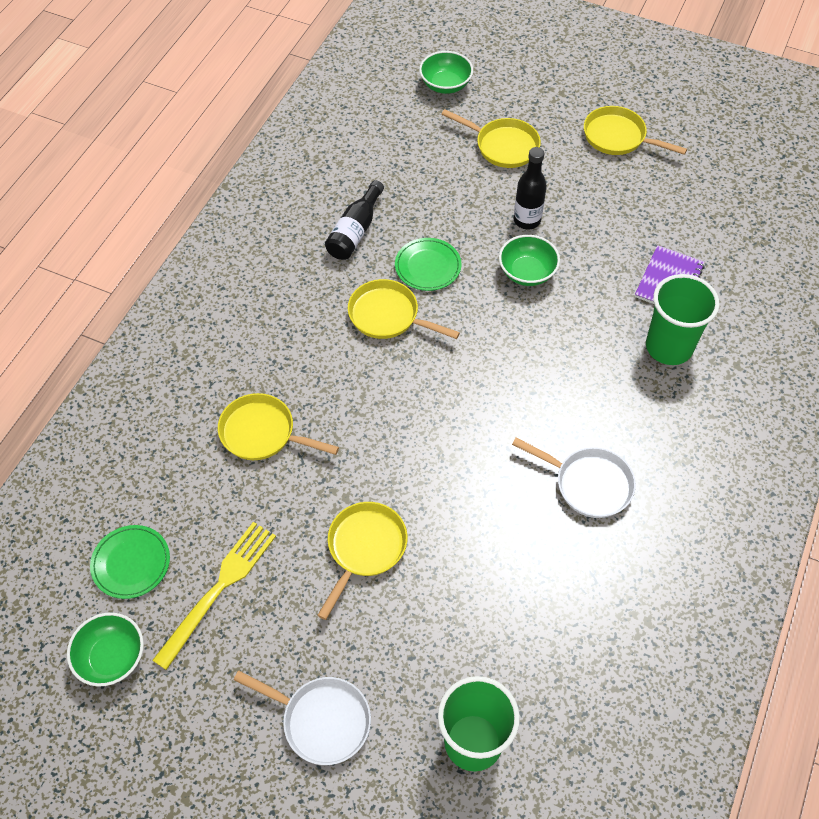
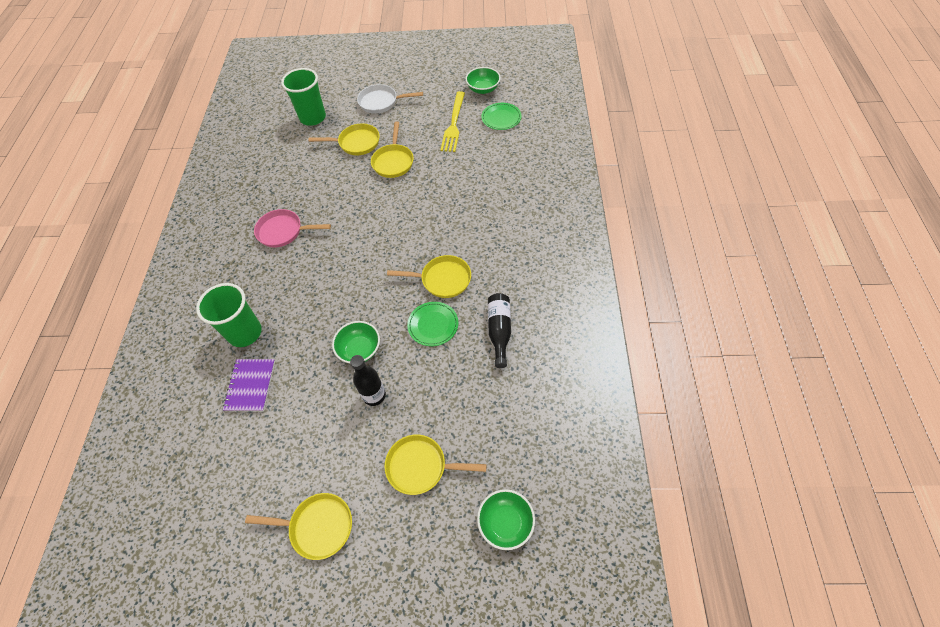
camera: 160 degrees right, 0 degrees up
(262, 433) = (477, 189): yellow pan -> yellow pan (356, 143)
(588, 484) = (283, 231): white pan -> pink pan

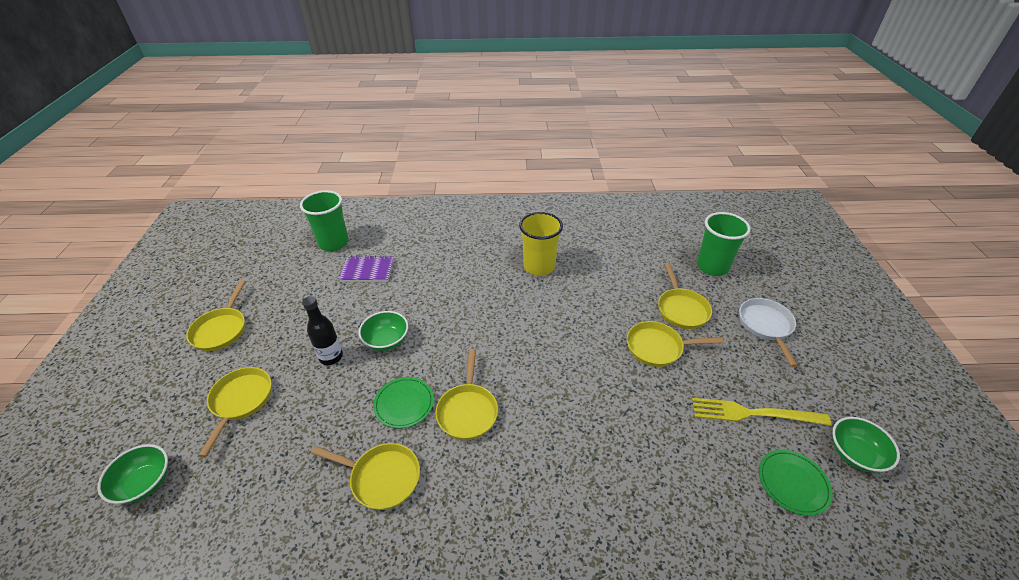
camera: 85 degrees right, 15 degrees down
(245, 333) = (422, 259): green cup -> green cup (333, 243)
(283, 231) = (539, 266): pink pan -> yellow cup
(499, 331) = (381, 478): black bottle -> yellow pan

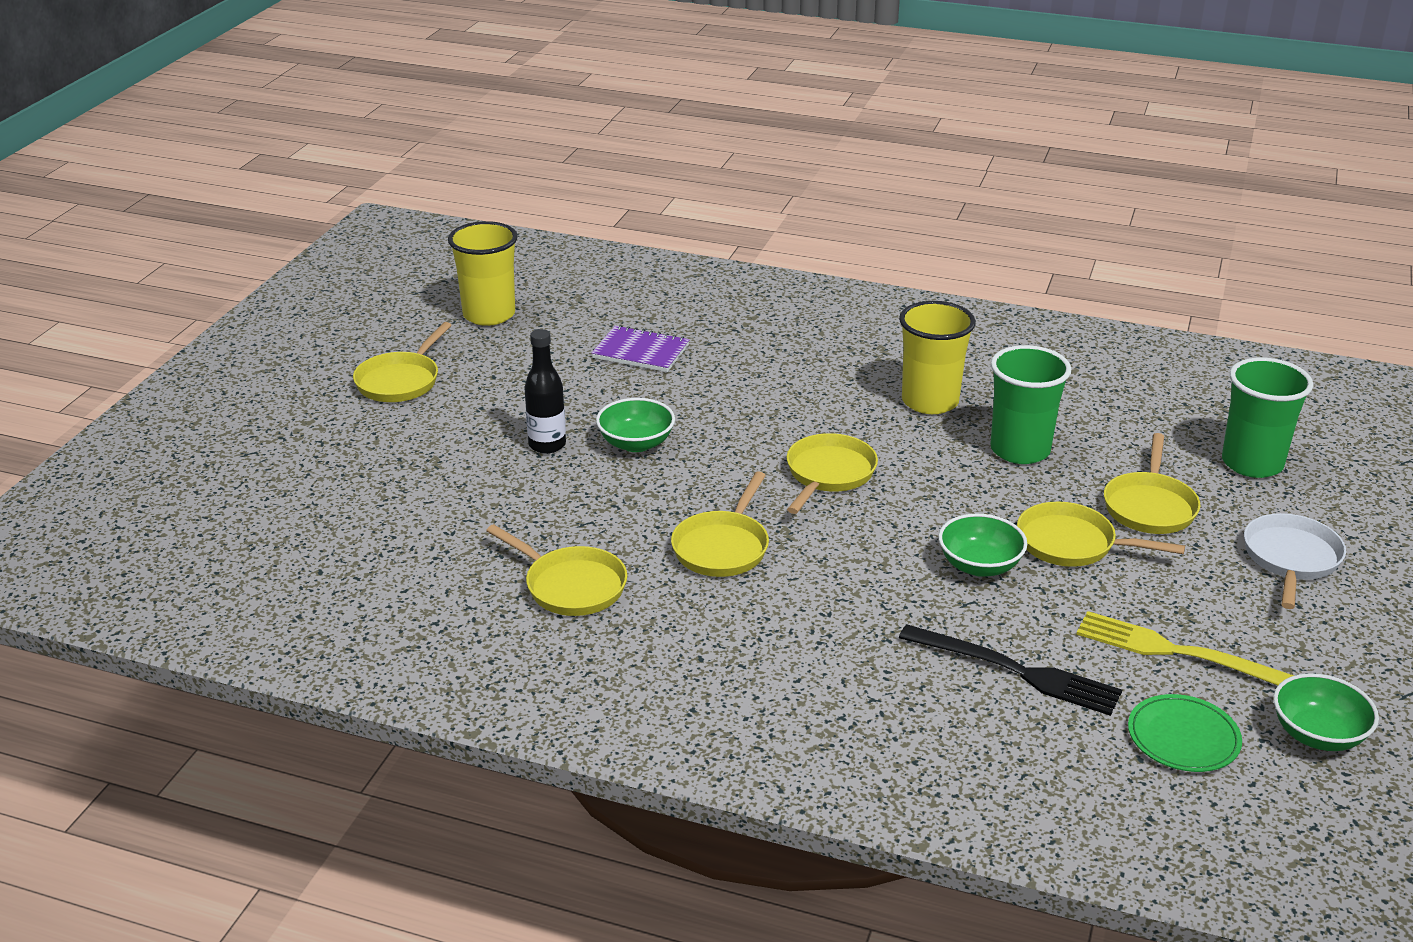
camera: 20 degrees right, 10 degrees down
(145, 483) = (268, 519): green bowl -> green bowl (979, 565)
(241, 401) = (407, 466): yellow pan -> yellow pan (828, 474)
(268, 264) = (489, 315): none -> yellow cup
(333, 243) = (600, 305): green cup -> green cup (1020, 450)
(404, 404) = (633, 519): green plate -> none
(678, 460) = (1016, 671): none -> black fork

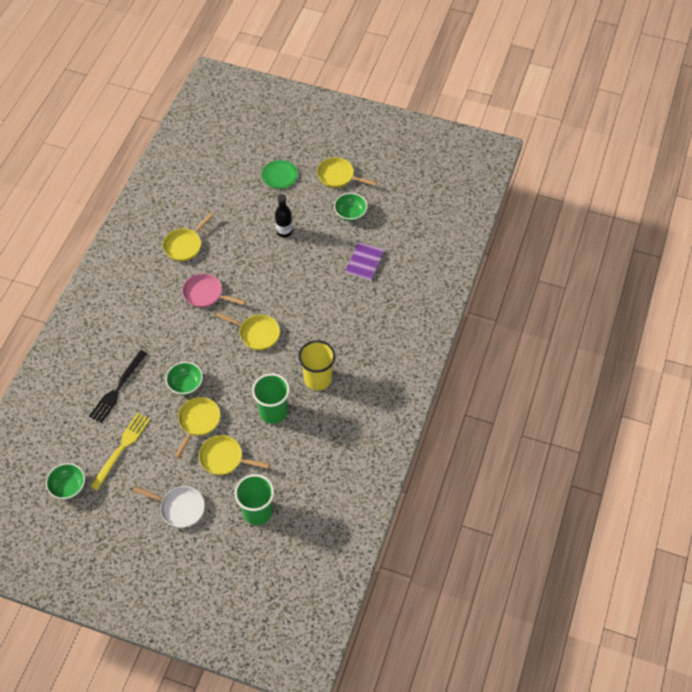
camera: 90 degrees right, 25 degrees up
(489, 315) = (400, 202): yellow cup -> none
(636, 443) = (284, 263): green bowl -> green bowl (350, 213)
(722, 547) = (206, 294): yellow pan -> pink pan
(1183, 737) = (73, 439): green plate -> green plate (279, 175)

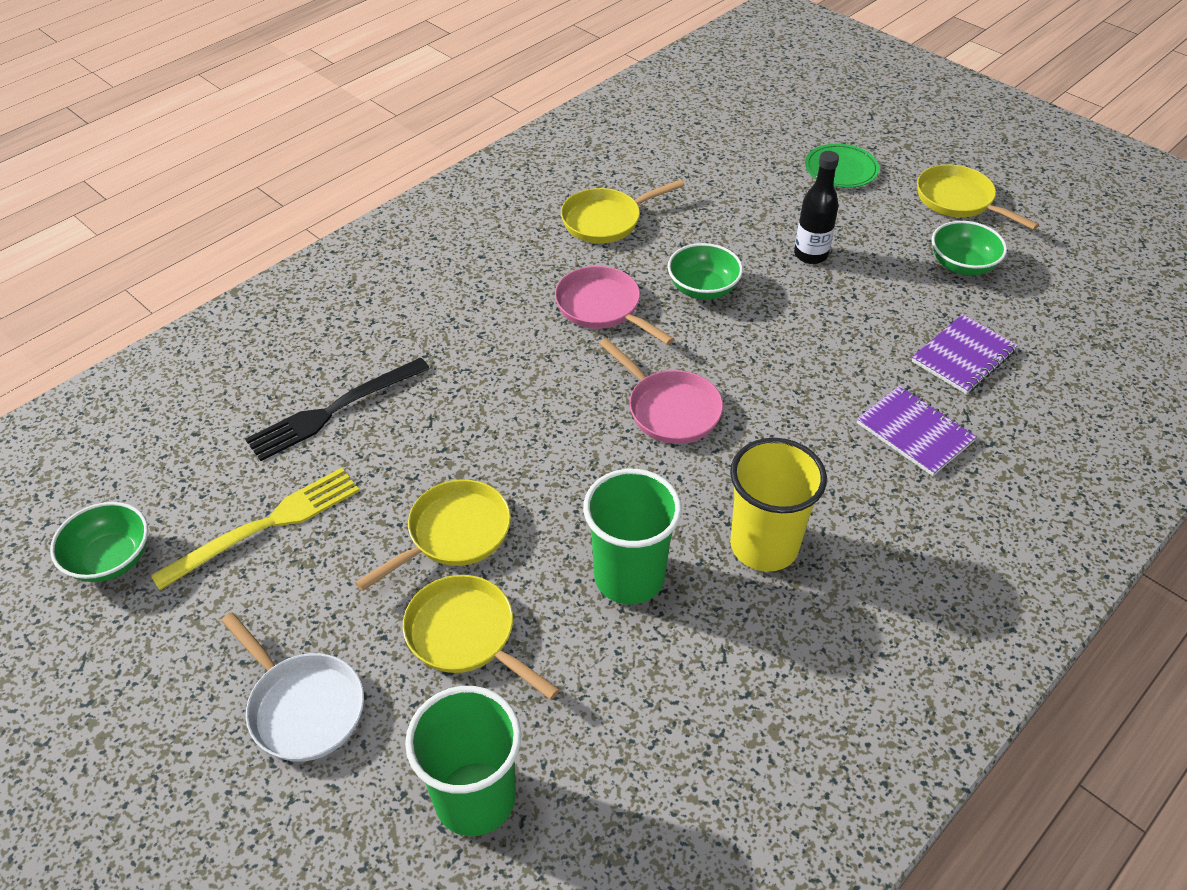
camera: 25 degrees right, 10 degrees down
(185, 384) = (471, 451): green bowl -> green bowl (703, 288)
(257, 334) = (669, 409): yellow pan -> pink pan
(357, 307) = (914, 432): none -> purple notebook

